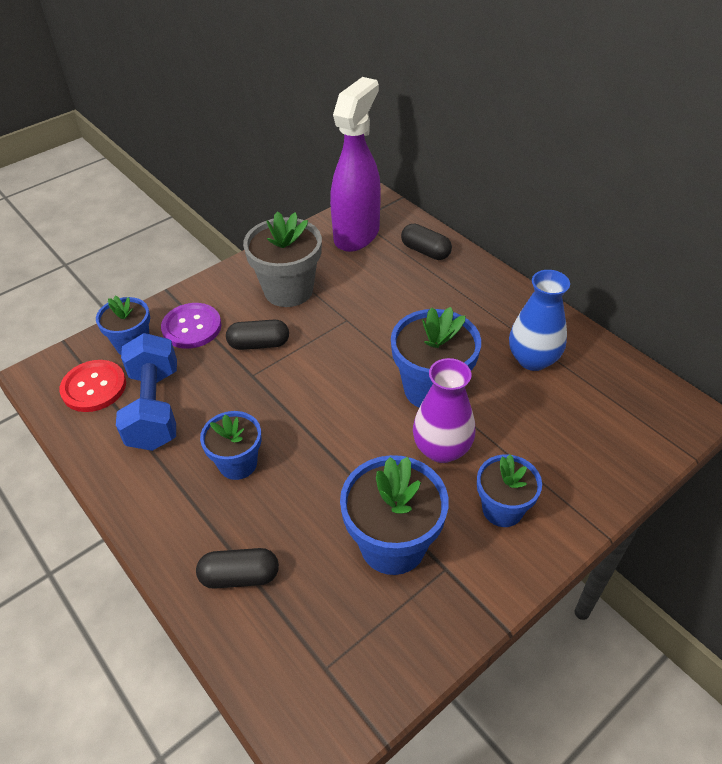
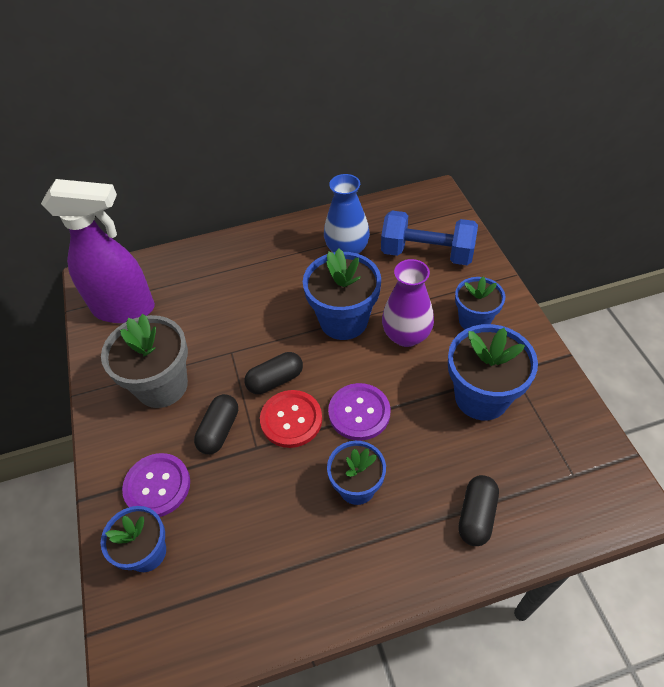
camera: 65 degrees left, 5 degrees up
(94, 387) = (187, 608): red button -> red button (291, 419)
(155, 408) = (252, 547): blue dumbbell -> blue dumbbell (427, 253)
(322, 439) = (359, 412): none -> purple button
(357, 234) = (125, 309): purple spray bottle -> purple spray bottle turned 135 degrees clockwise
(425, 251) = (184, 269): black capsule -> black capsule (275, 380)

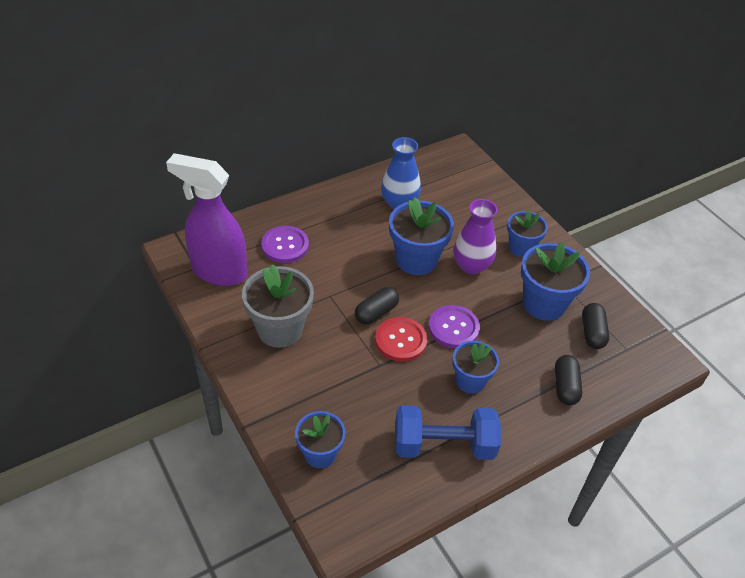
camera: 20 degrees left, 5 degrees down
(125, 309) = (218, 272): purple spray bottle -> purple spray bottle turned 150 degrees counterclockwise
(157, 486) = (308, 405): purple button -> purple button (285, 245)
(219, 430) = (344, 357): black capsule -> black capsule (592, 332)
(427, 253) = (467, 199): blue dumbbell -> blue dumbbell (443, 445)

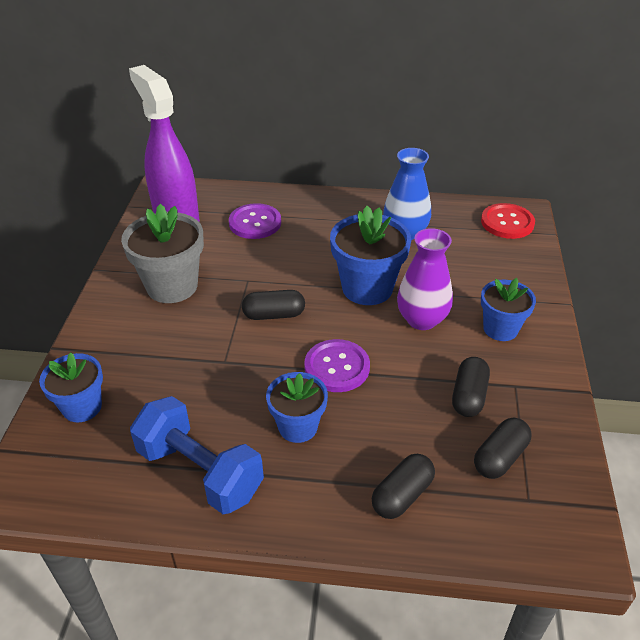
camera: 40 degrees right, 5 degrees down
(401, 340) = (269, 351): red button -> red button (507, 222)
(544, 304) = (468, 396): blue flower pot -> black capsule

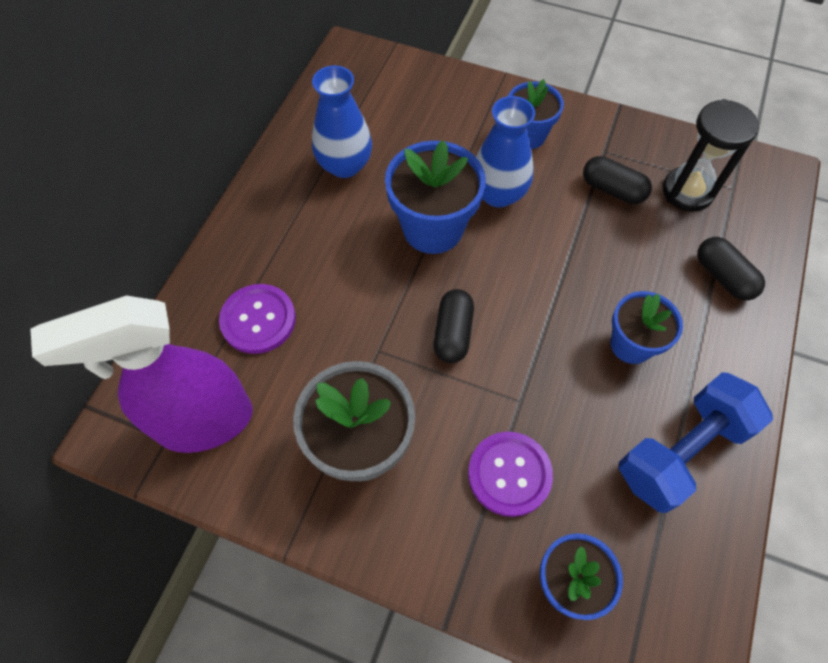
camera: 75 degrees left, 20 degrees up
(337, 367) = (553, 289): purple button -> purple button (509, 474)
(422, 319) = (498, 194): purple vase -> blue vase
(500, 457) = (687, 191): black capsule -> black hourglass
(507, 222) = (362, 71): red button -> none

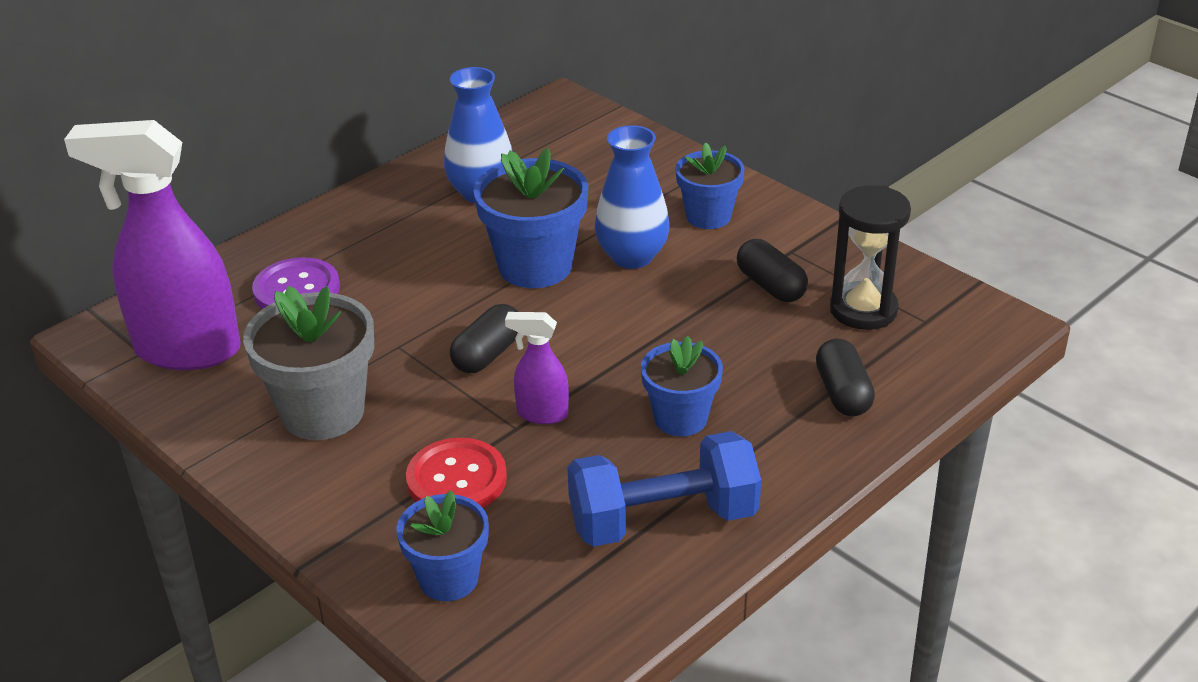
camera: 25 degrees right, 25 degrees down
(509, 474) = (456, 479): purple button -> red button
(530, 379) = (542, 414): none -> purple spray bottle

